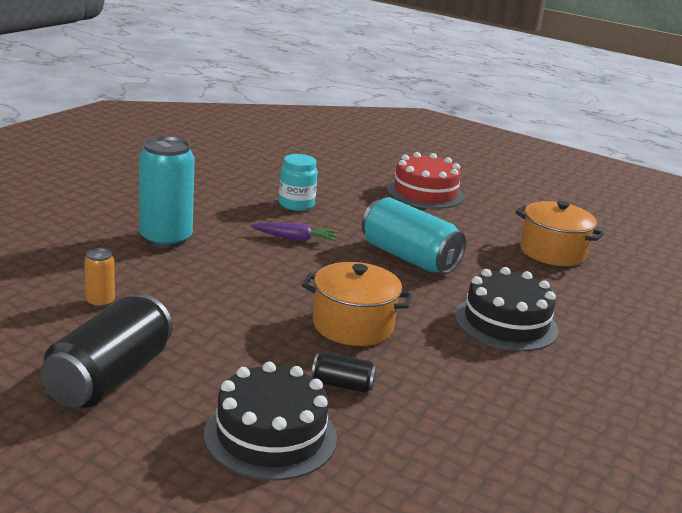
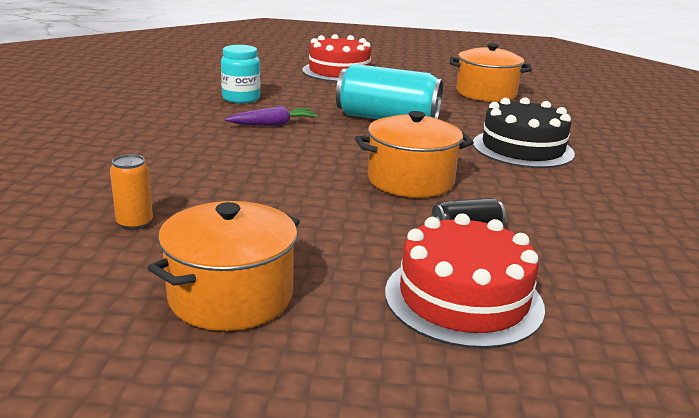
camera: 25 degrees left, 0 degrees up
(109, 377) = (231, 296): black can -> orange pot
(165, 239) = (144, 150): turquoise can -> none
(270, 435) = (463, 299): black cake -> red cake

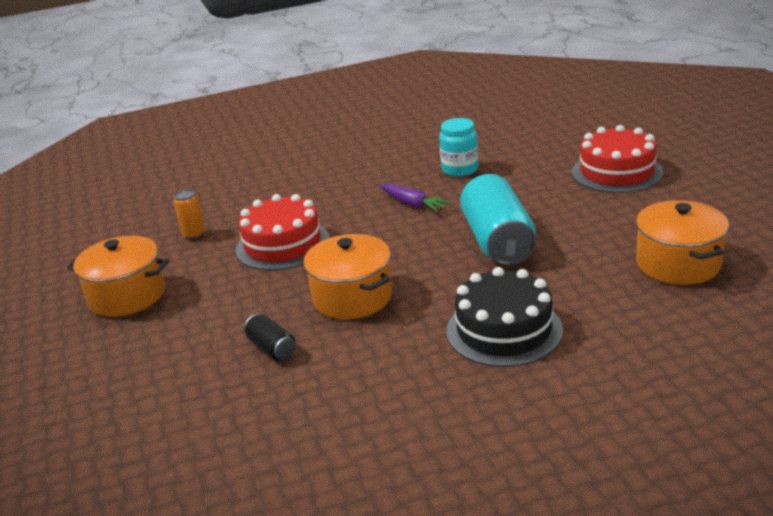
camera: 70 degrees right, 5 degrees up
(463, 299) = (167, 373): red cake -> red cake (283, 245)

